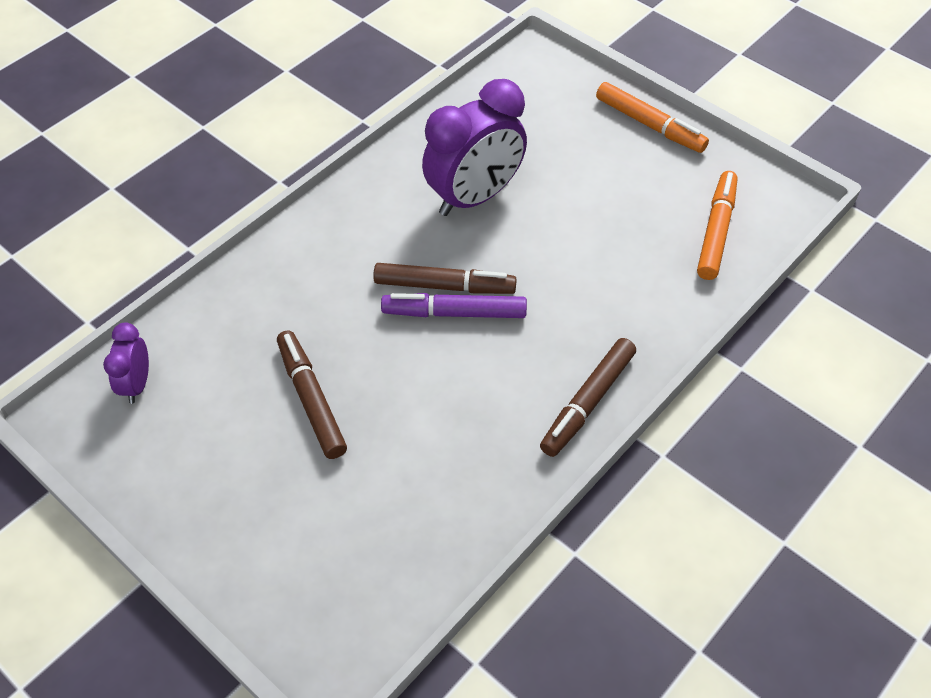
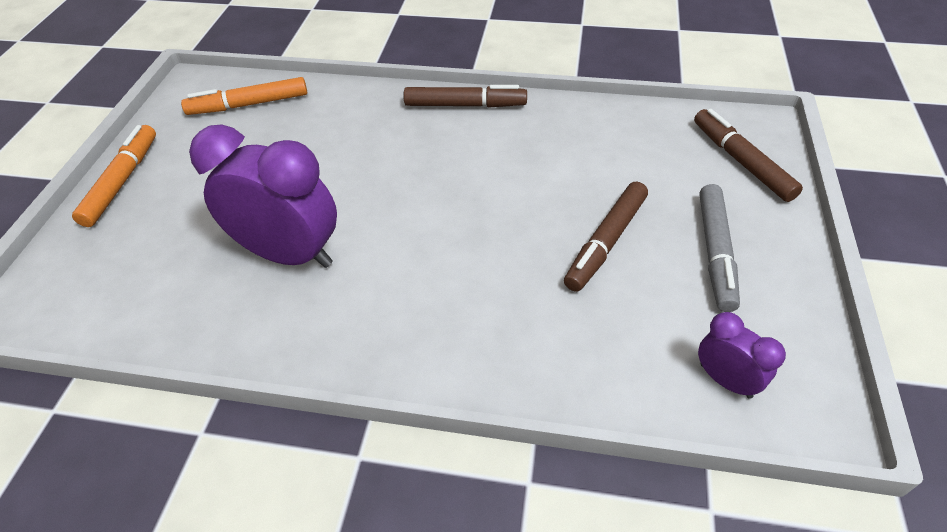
camera: 120 degrees left, 5 degrees down
(137, 384) = (725, 380): purple clock -> purple clock turned 105 degrees counterclockwise
(231, 470) = (715, 252): none -> grey marker
(444, 286) = (418, 222): brown marker -> brown marker (741, 161)
(454, 313) = (442, 202): purple marker -> none

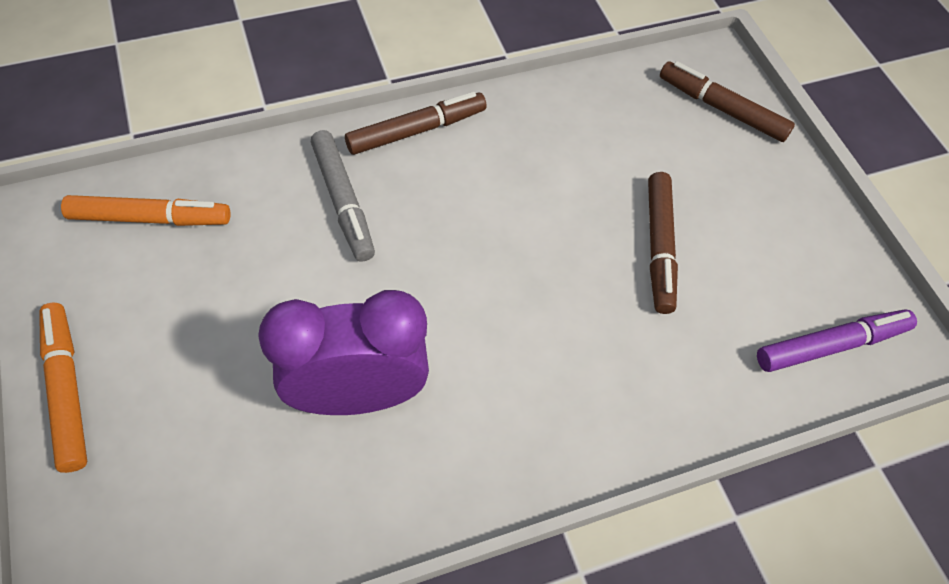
camera: 35 degrees left, 10 degrees up
(248, 104) = (150, 218): orange marker -> orange marker turned 135 degrees counterclockwise
(715, 252) = (755, 220): grey marker -> grey marker (343, 201)
(725, 380) = (831, 345): purple clock -> purple marker

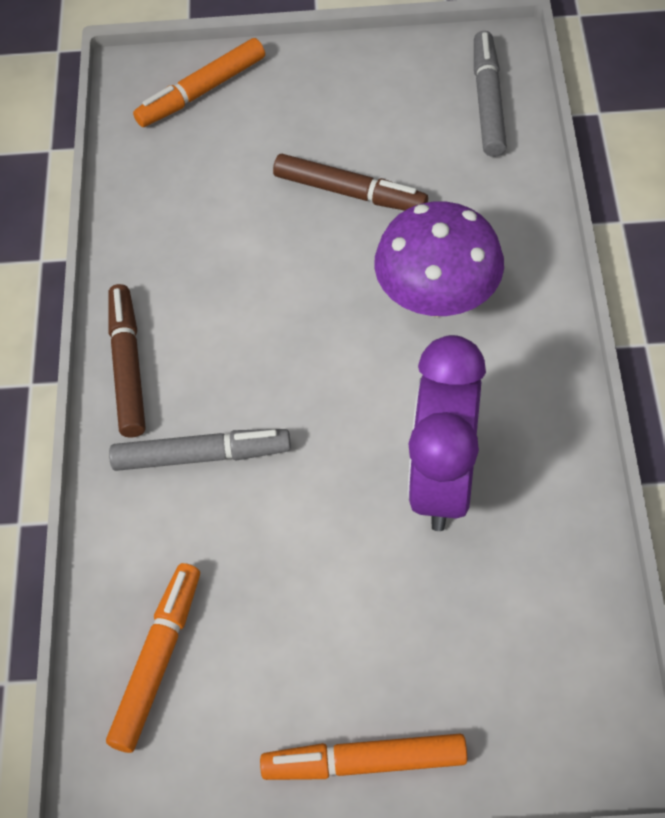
camera: 65 degrees left, 0 degrees up
(564, 348) = (437, 298): none -> purple mushroom
(721, 108) = (201, 91): brown marker -> orange marker
(831, 345) = (488, 101): purple marker -> grey marker

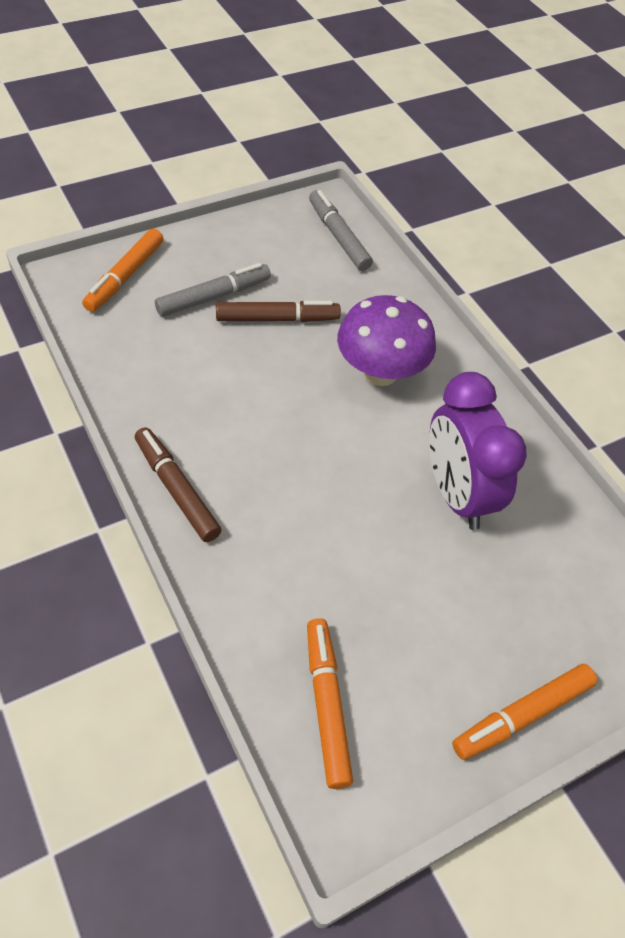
camera: 35 degrees left, 5 degrees down
(201, 456) = (273, 536): grey marker -> grey marker (214, 297)

